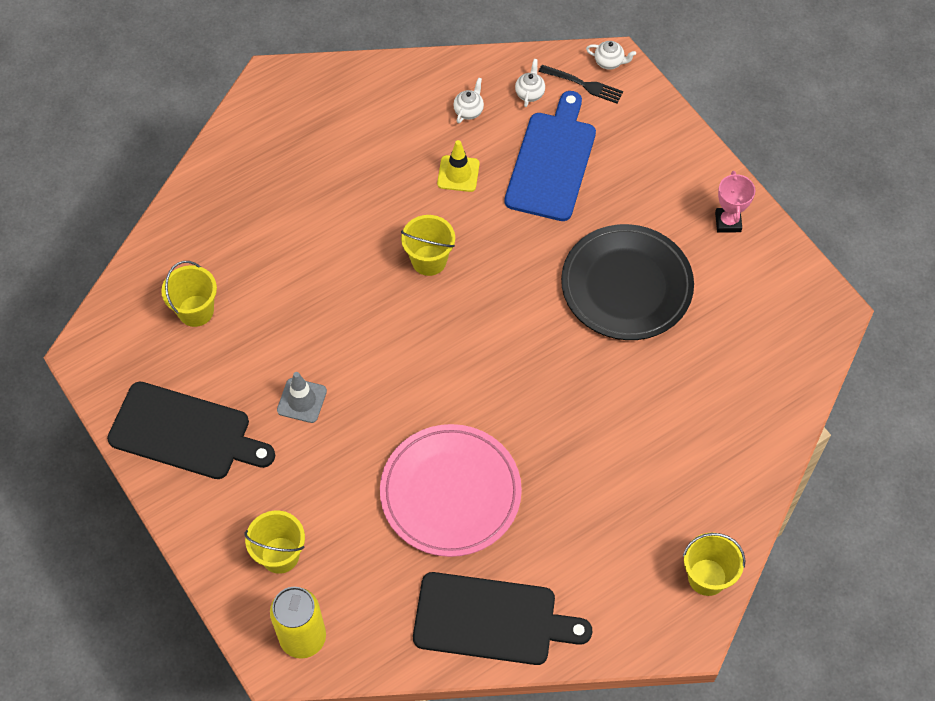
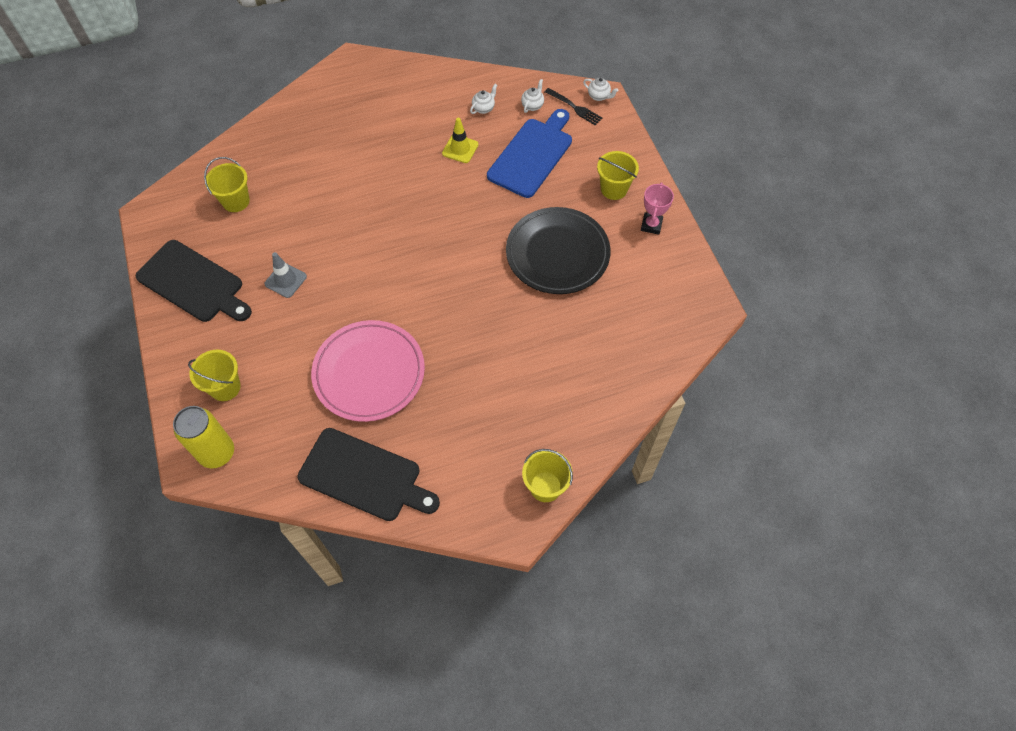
camera: 15 degrees right, 0 degrees up
(429, 260) = (416, 203): yellow bucket -> yellow bucket (614, 189)

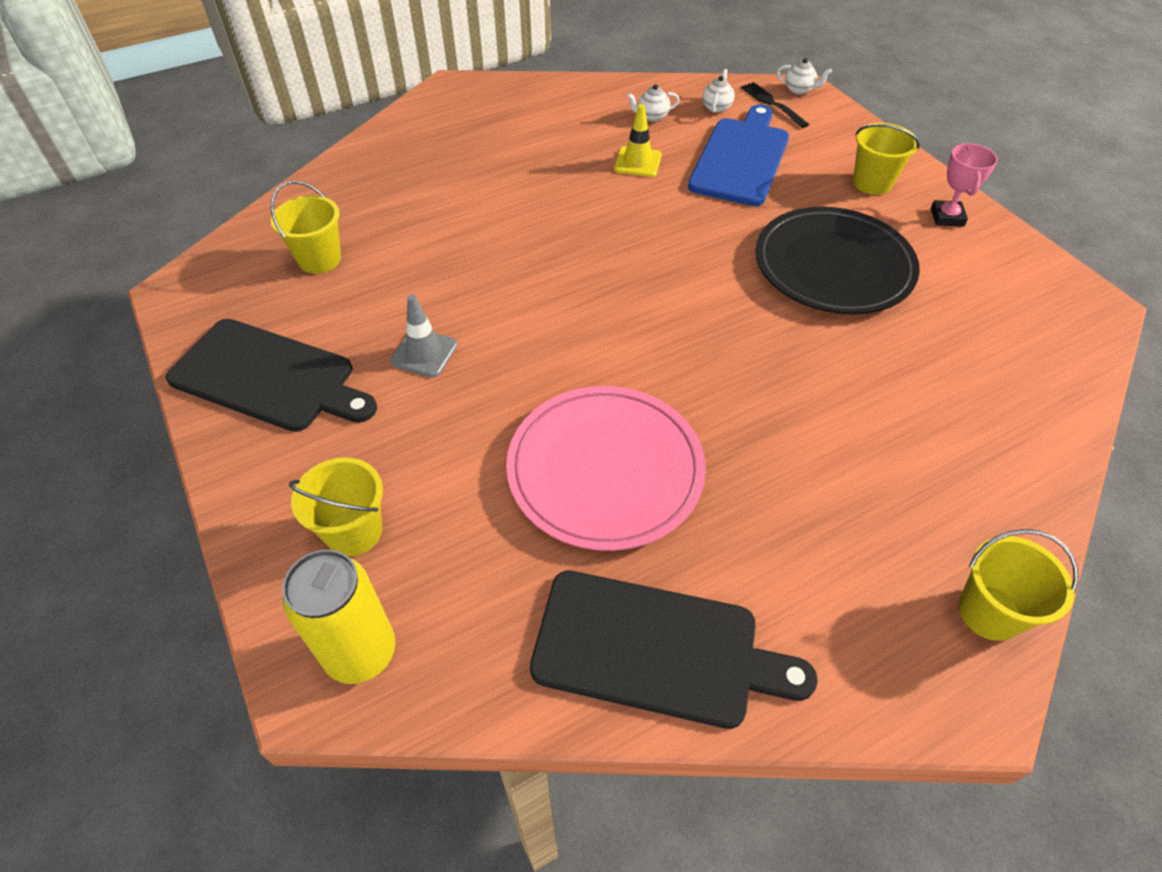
camera: 10 degrees left, 10 degrees down
(483, 108) = (652, 117): white teapot -> white teapot turned 135 degrees counterclockwise
(574, 107) = (773, 104): black fork -> black fork turned 150 degrees counterclockwise

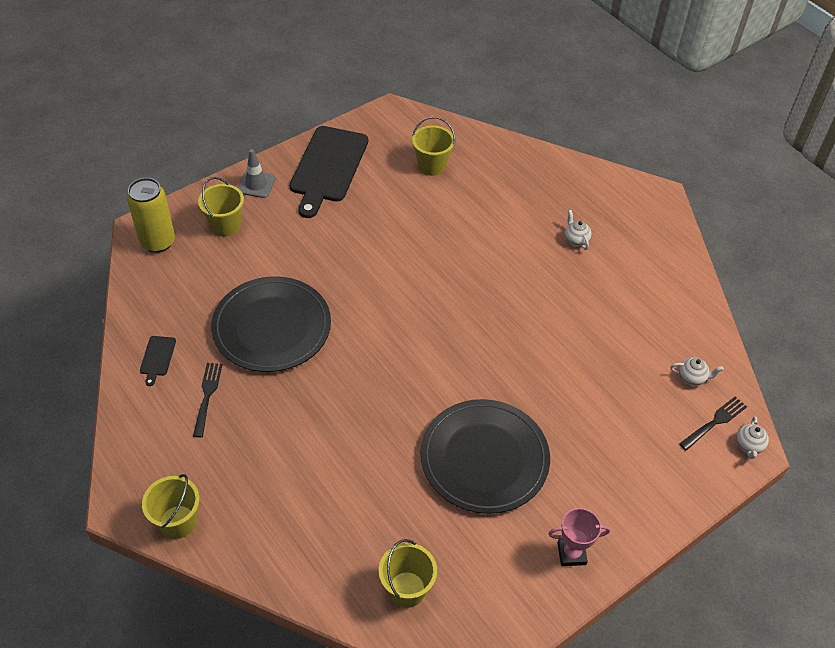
camera: 80 degrees right, 0 degrees up
(424, 353) = (356, 231): grey traffic cone -> grey traffic cone (256, 184)
(605, 470) = (272, 327): pink plate -> black plate
(637, 162) = (588, 324): yellow traffic cone -> none
(652, 117) = (659, 331): white teapot -> white teapot (575, 240)
(655, 649) = (157, 358): black cutting board -> black cutting board, size x0.41
(741, 158) = (616, 396): blue cutting board -> none
(743, 567) = (207, 396): none -> black fork
(872, 183) = (608, 497): yellow bucket -> yellow bucket (406, 589)

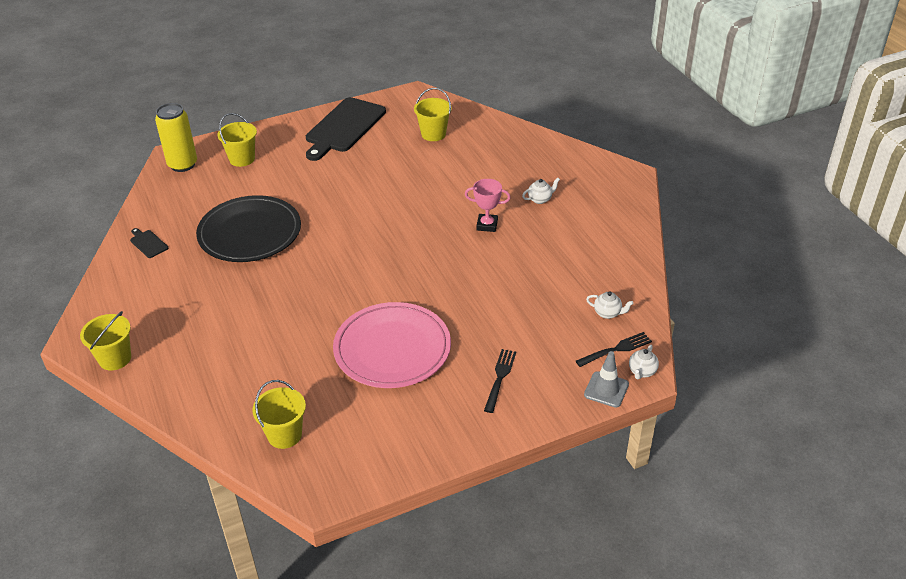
camera: 15 degrees right, 10 degrees down
(157, 358) = (148, 243): black cutting board -> black cutting board turned 120 degrees clockwise
(207, 396) = (176, 275): black fork -> black fork (500, 378)
(256, 184) = (279, 133): grey traffic cone -> grey traffic cone (606, 389)
(484, 459) = (392, 349): black plate -> pink plate
(571, 553) = (442, 430): pink trophy -> pink trophy (487, 225)
(575, 240) = (540, 199): white teapot -> white teapot turned 75 degrees clockwise

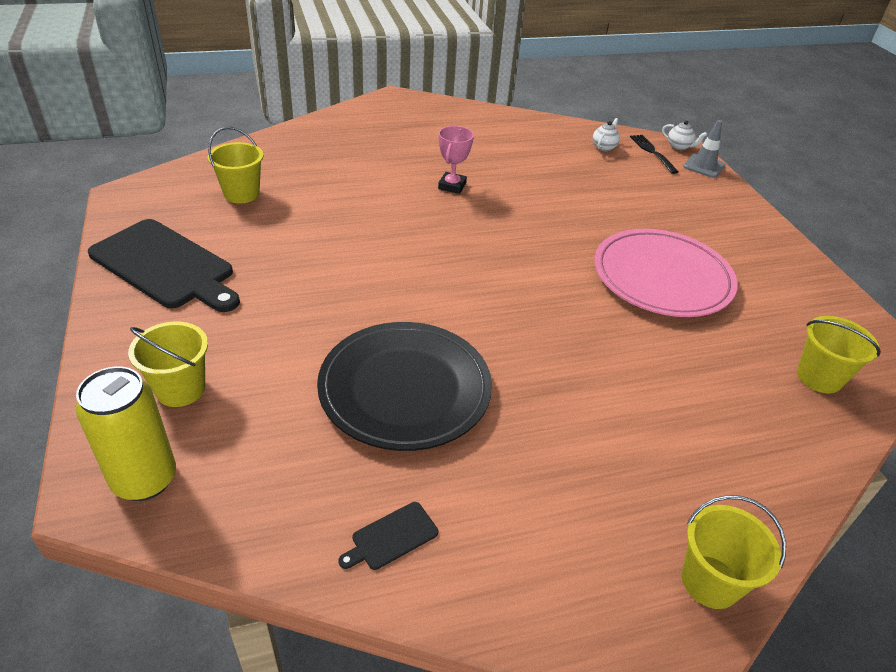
camera: 85 degrees left, 0 degrees up
(500, 378) = (698, 216): black fork -> none
(540, 199) = (417, 148): white teapot -> none

